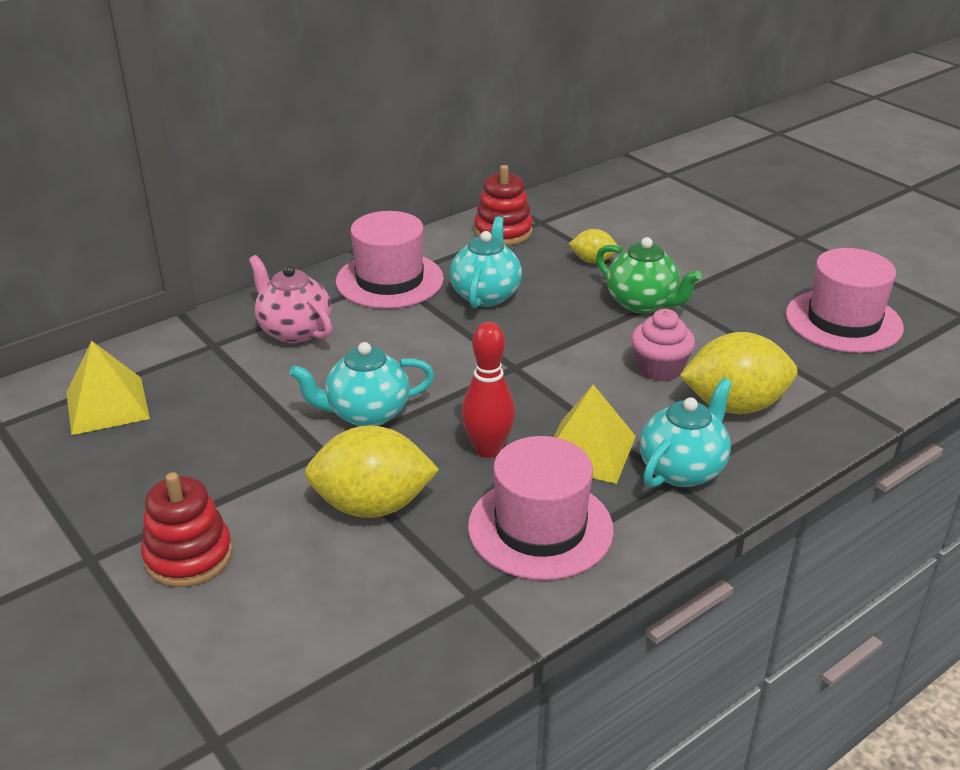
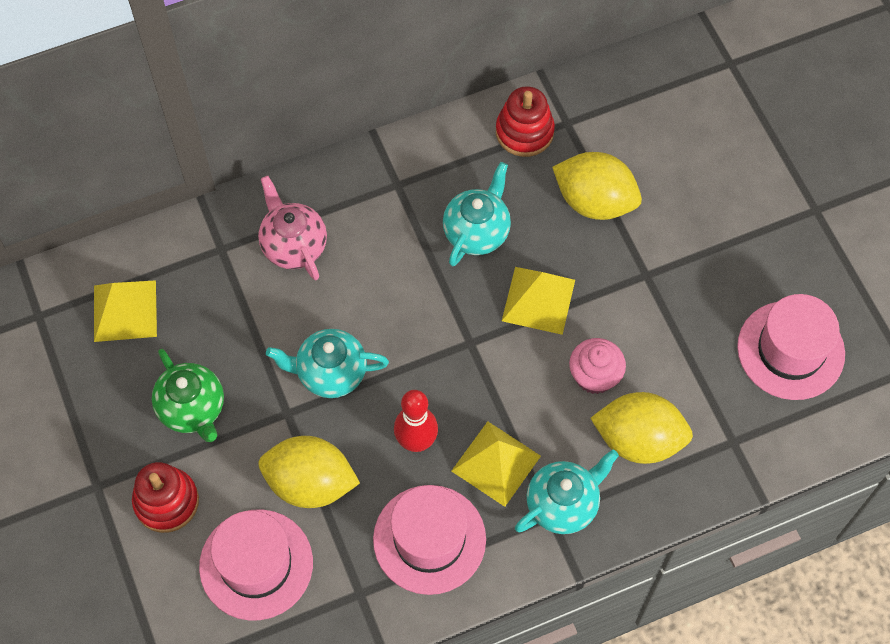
camera: 15 degrees right, 30 degrees up
(389, 280) = (395, 188): pink hat -> pink hat (256, 564)
(572, 328) = (538, 300): none -> yellow pyramid
(592, 261) = (594, 201): yellow lemon -> yellow lemon, size x1.96
(642, 303) = (616, 279): green teapot -> green teapot (192, 409)

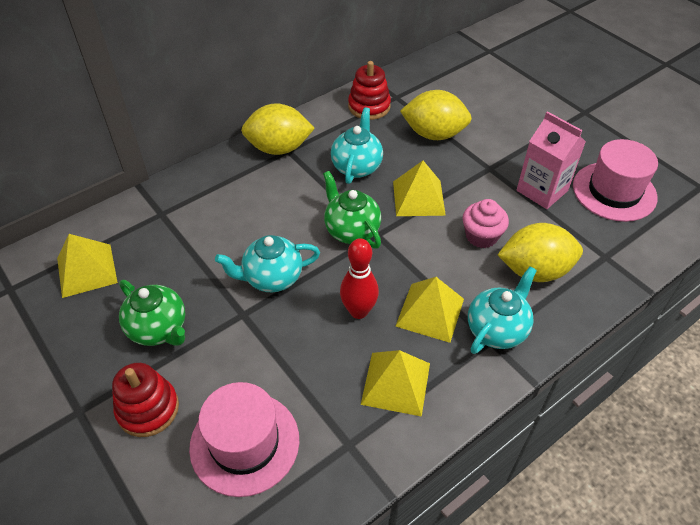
camera: 15 degrees left, 15 degrees down
(293, 245) = (219, 201): pink teapot -> none
(310, 483) = (277, 363): yellow lemon -> yellow lemon (279, 148)
(429, 539) = (396, 383): pink hat -> yellow pyramid
(441, 329) = (351, 230): none -> green teapot
(698, 326) = (542, 190): none -> pink carton

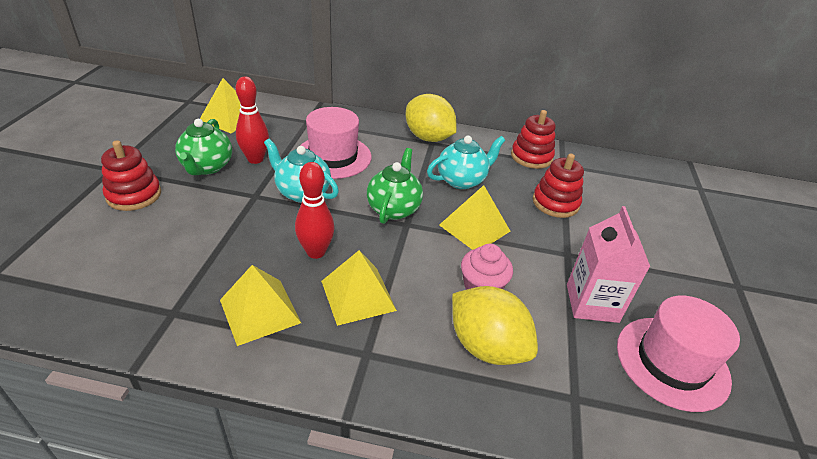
camera: 45 degrees right, 10 degrees down
(185, 285) = (255, 159): none -> red bowling pin
(244, 443) = (135, 254): pink hat -> pink hat (333, 156)
(434, 134) = (555, 203): yellow lemon -> red stacking toy
(497, 330) = (384, 352): turquoise teapot -> none

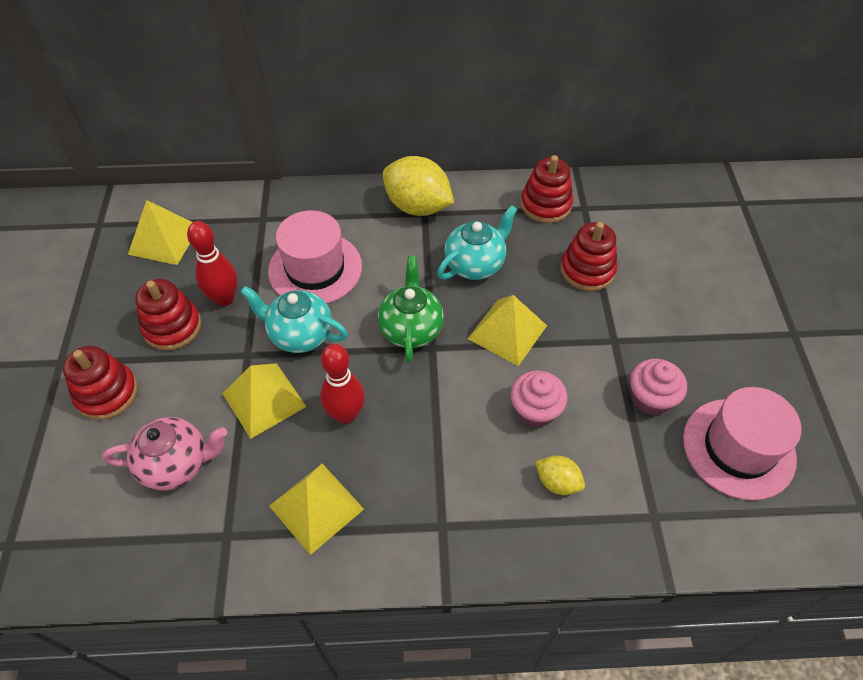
camera: 10 degrees left, 15 degrees up
(160, 252) = (177, 464): none -> pink teapot
(207, 167) = (172, 327): green teapot -> red stacking toy
(358, 295) = (410, 458): yellow pyramid -> yellow pyramid (263, 400)
(486, 346) = (557, 482): yellow lemon -> yellow lemon, size x0.51
(592, 303) = (650, 398): pink carton -> pink cupcake

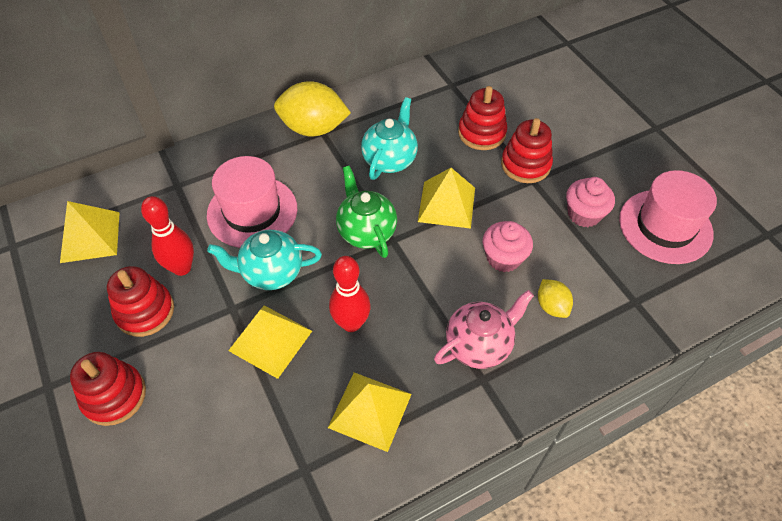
camera: 25 degrees left, 0 degrees up
(177, 464) = (221, 429): pink teapot -> pink teapot (479, 345)
(545, 205) = (420, 92): red stacking toy -> red stacking toy (525, 165)
(557, 482) = (551, 306): yellow lemon -> yellow lemon turned 60 degrees clockwise

